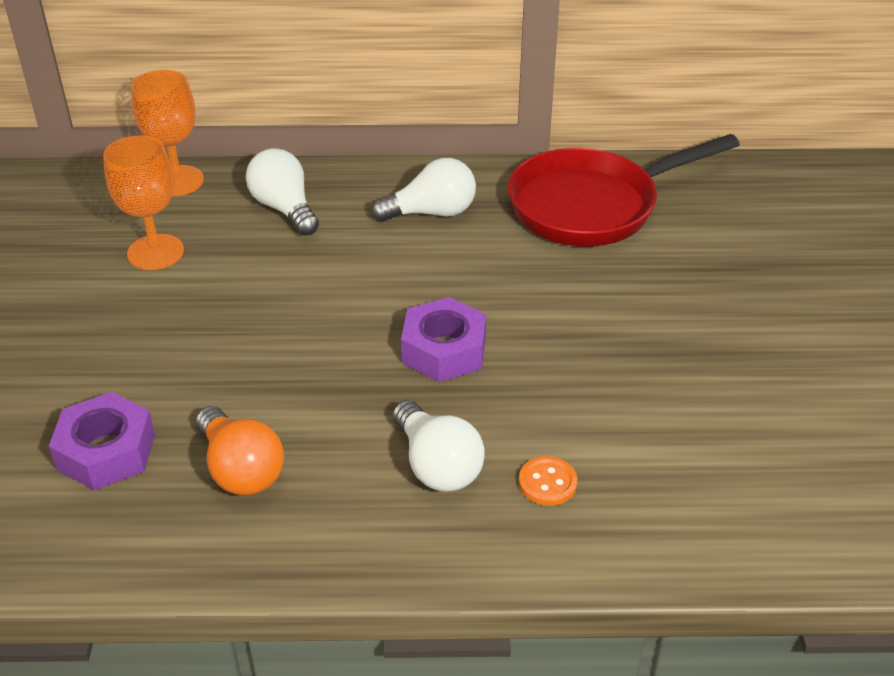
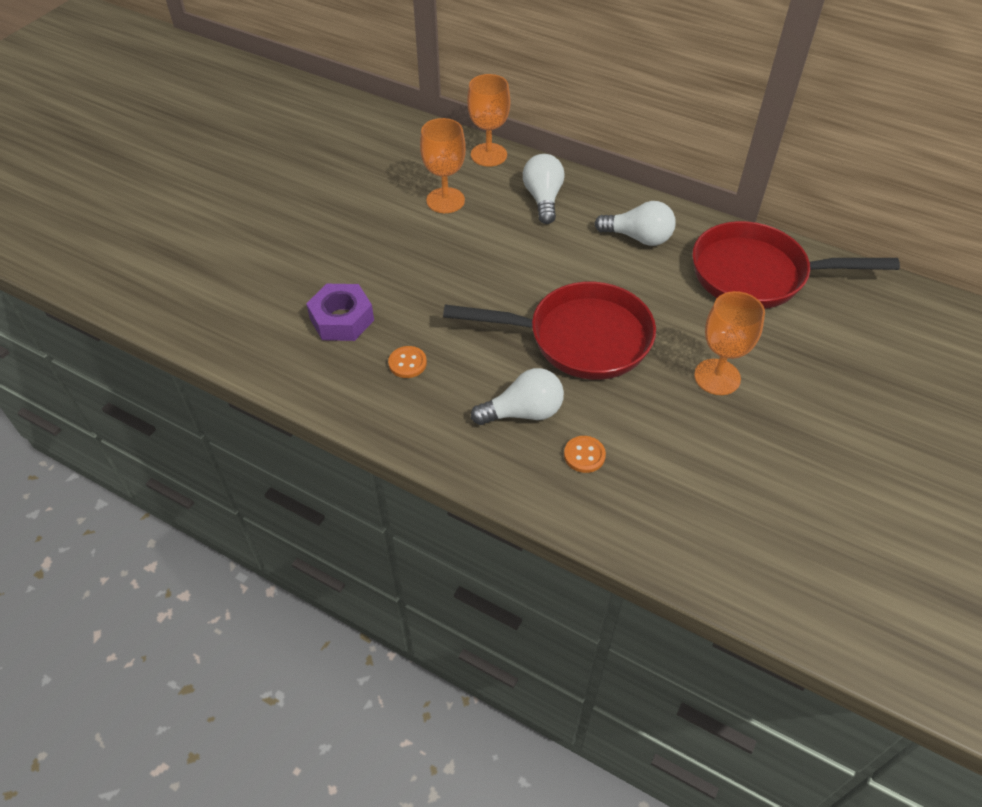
camera: 30 degrees right, 10 degrees up
(240, 469) = (407, 363): orange light bulb -> orange button
(437, 465) = (523, 412): white light bulb -> white light bulb turned 105 degrees counterclockwise
(444, 350) = (580, 338): purple nut -> red pan
(631, 330) = (717, 377): none -> orange goblet

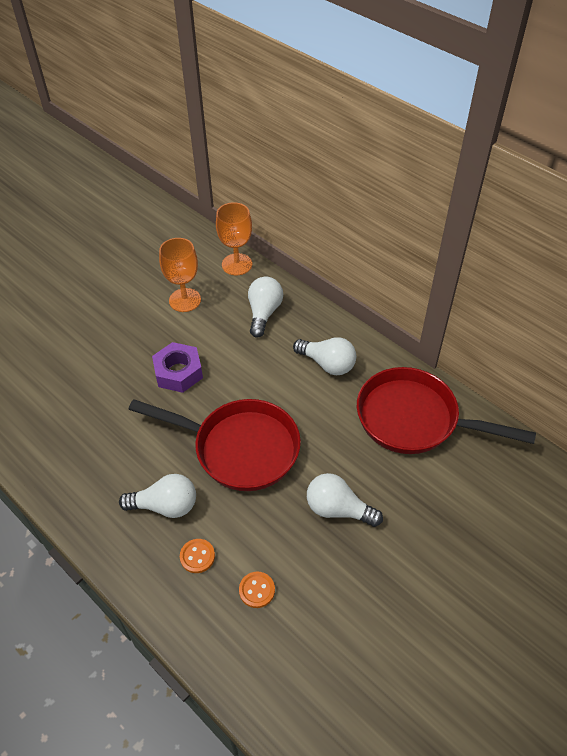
camera: 15 degrees right, 0 degrees up
(342, 319) = (60, 391): purple nut -> purple nut (178, 372)
(407, 363) = (94, 441): orange button -> orange button (257, 590)
(717, 377) = (338, 509): orange goblet -> white light bulb

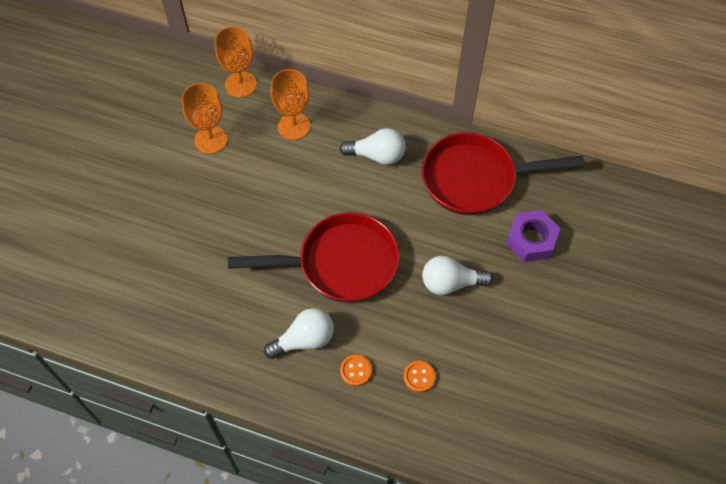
camera: 25 degrees left, 10 degrees up
(178, 372) = (246, 214): purple nut -> purple nut (531, 240)
(264, 313) = (293, 126): white light bulb -> orange goblet

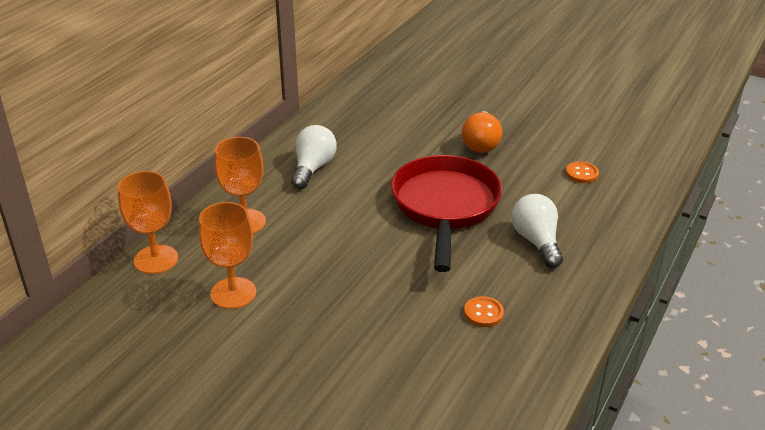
camera: 80 degrees left, 25 degrees down
(356, 371) = (574, 211): orange button -> orange button (483, 313)
(450, 283) = (481, 143): white light bulb -> orange light bulb
(476, 179) = (365, 115): red pan -> none
(531, 240) = (442, 96): purple nut -> none

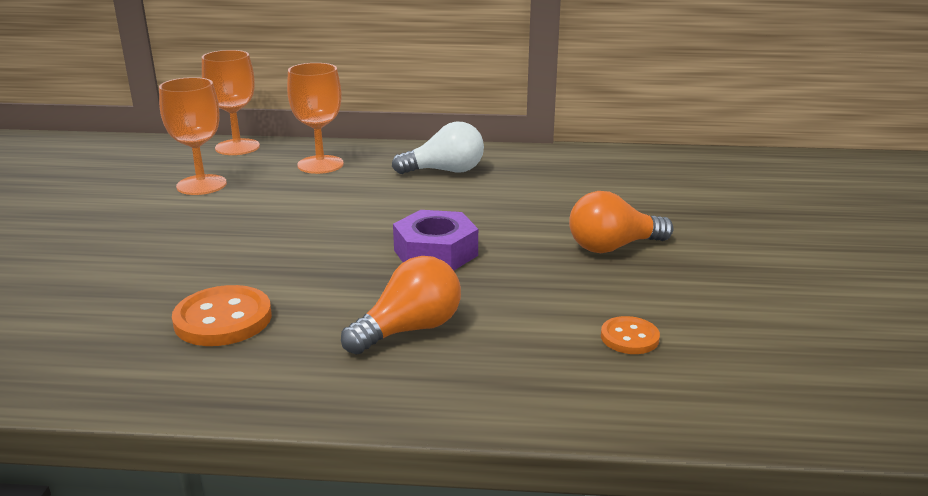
camera: 65 degrees right, 10 degrees down
(445, 207) = (435, 253): red pan -> purple nut
(483, 313) = (223, 319): orange button -> orange button, size x1.71
(536, 241) = (409, 330): white light bulb -> orange light bulb

